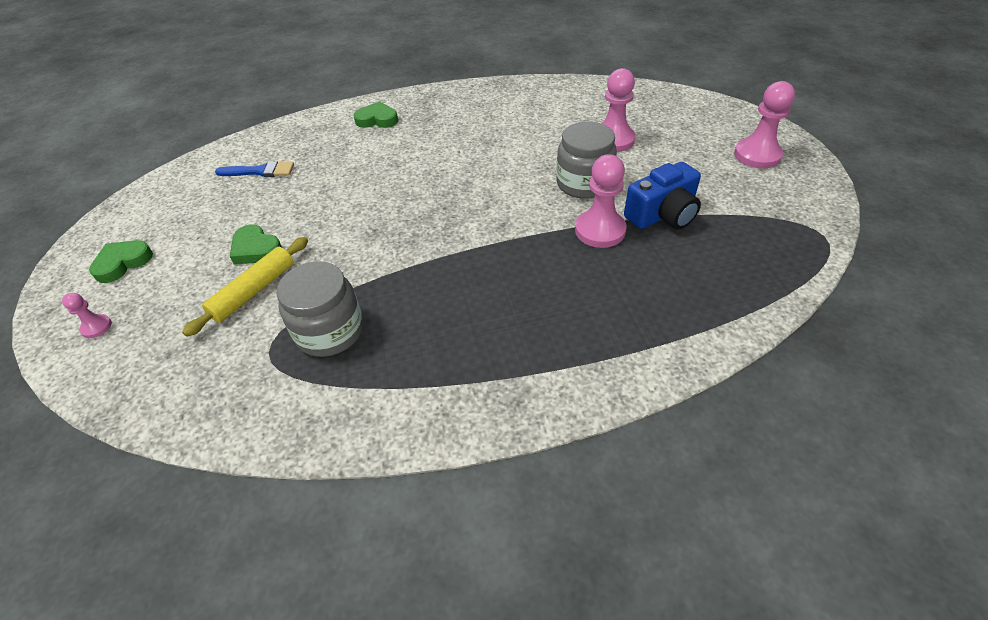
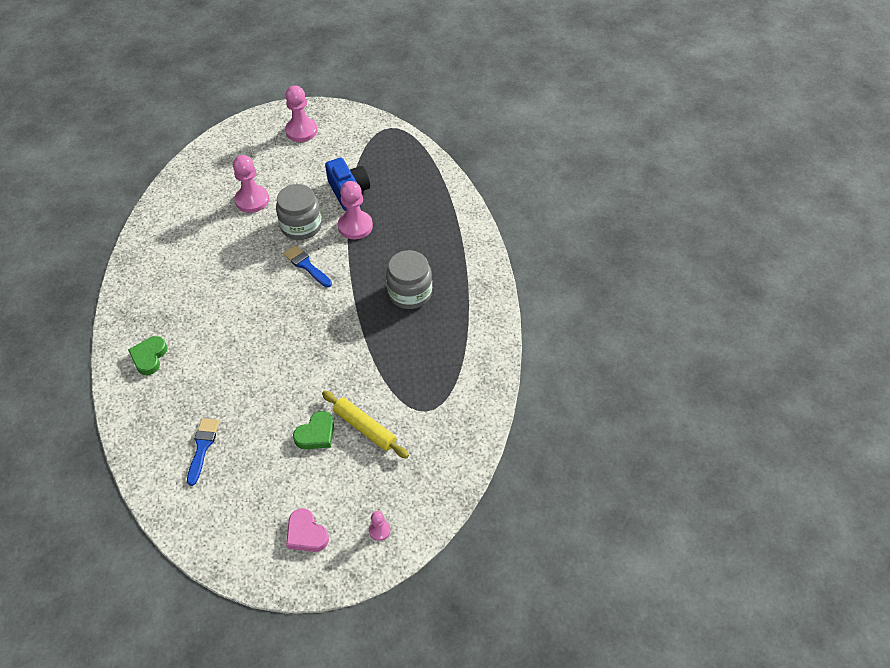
camera: 85 degrees left, 5 degrees up
(123, 263) = (306, 534): green heart -> pink heart
(330, 331) = (415, 377): grey jar -> grey jar (410, 293)
(517, 199) = (306, 265): none -> blue brush

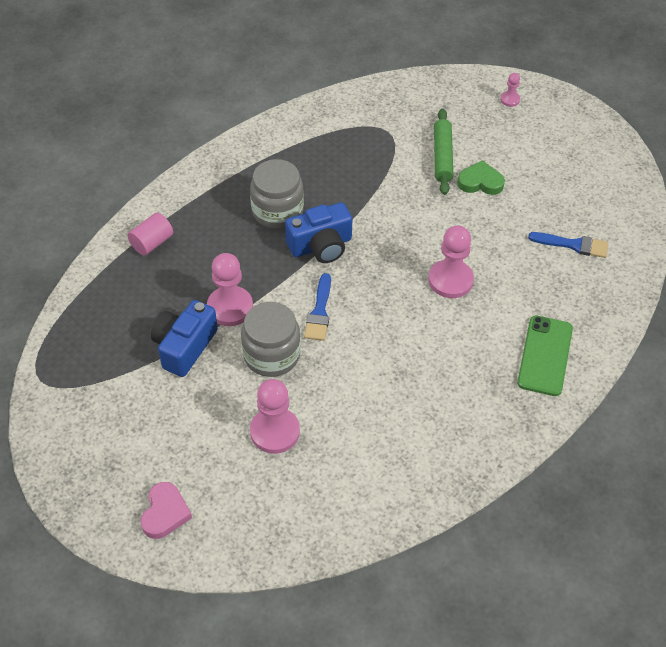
camera: 130 degrees left, 0 degrees up
(149, 357) = (545, 355): green heart -> green phone
(202, 447) = (573, 245): blue brush -> blue brush turned 135 degrees counterclockwise
(301, 131) = (115, 471): pink pawn -> pink pawn (450, 280)
(306, 534) = (558, 135): pink heart -> pink heart (165, 513)
(356, 298) = (321, 246): none -> blue camera
(365, 428) = (442, 156): yellow rolling pin -> green rolling pin
(445, 216) = (152, 243): none -> pink cylinder

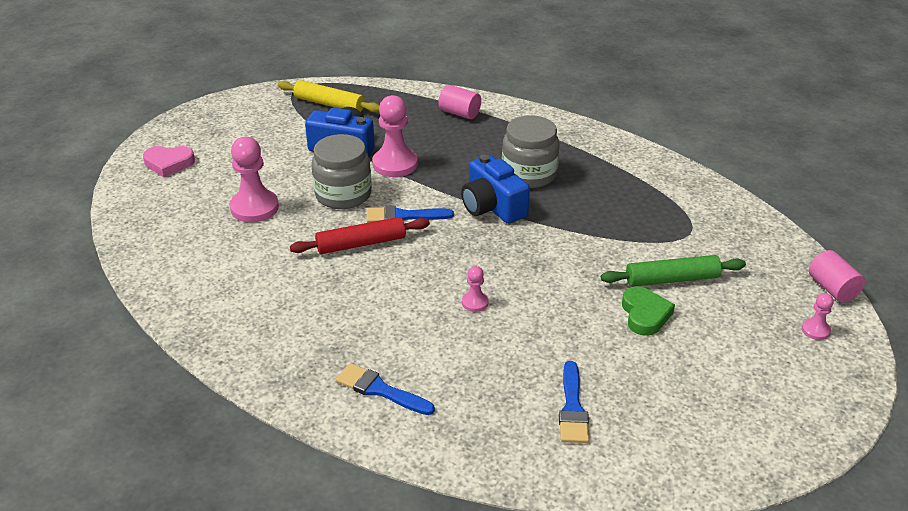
camera: 80 degrees right, 15 degrees down
(90, 352) = (329, 104): none -> yellow rolling pin
(354, 348) = (361, 244): none -> red rolling pin
(450, 280) = (475, 303): pink pawn -> pink pawn, size x0.50
(468, 77) = (832, 289): none -> pink cylinder
(545, 355) = (380, 390): green phone -> blue brush

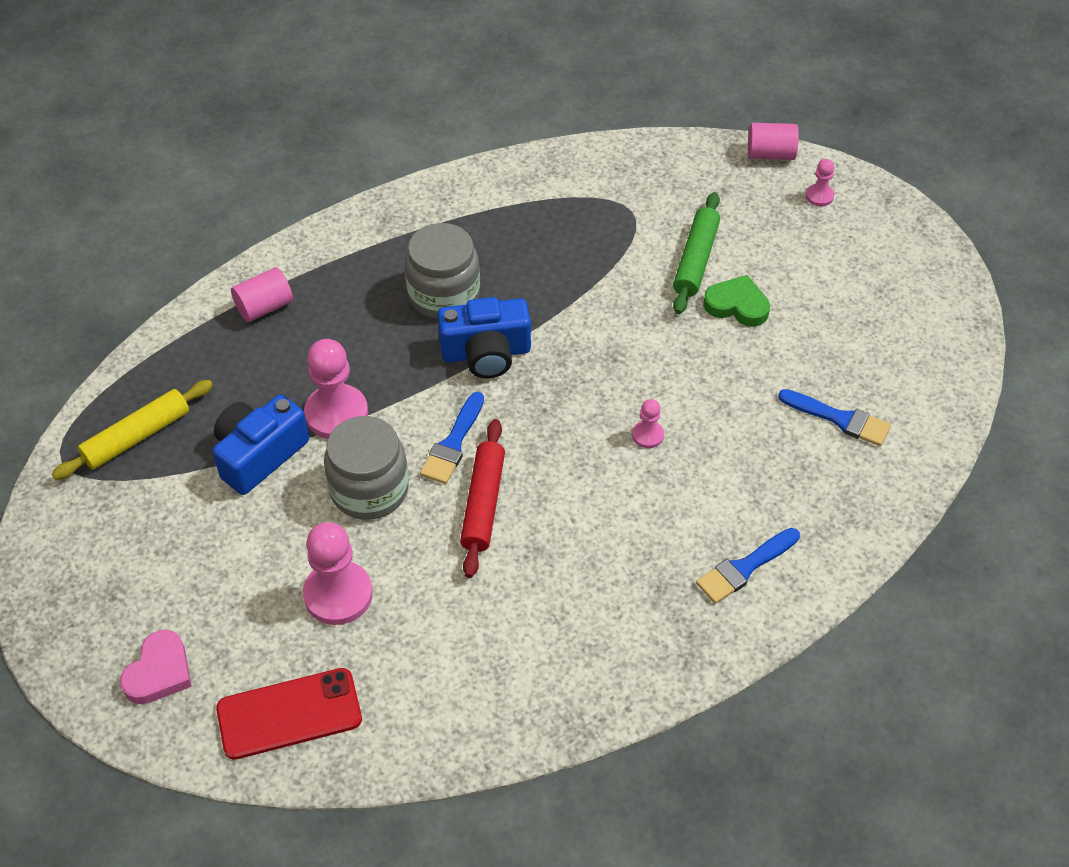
camera: 65 degrees left, 15 degrees up
(158, 217) = (289, 714): none -> red phone

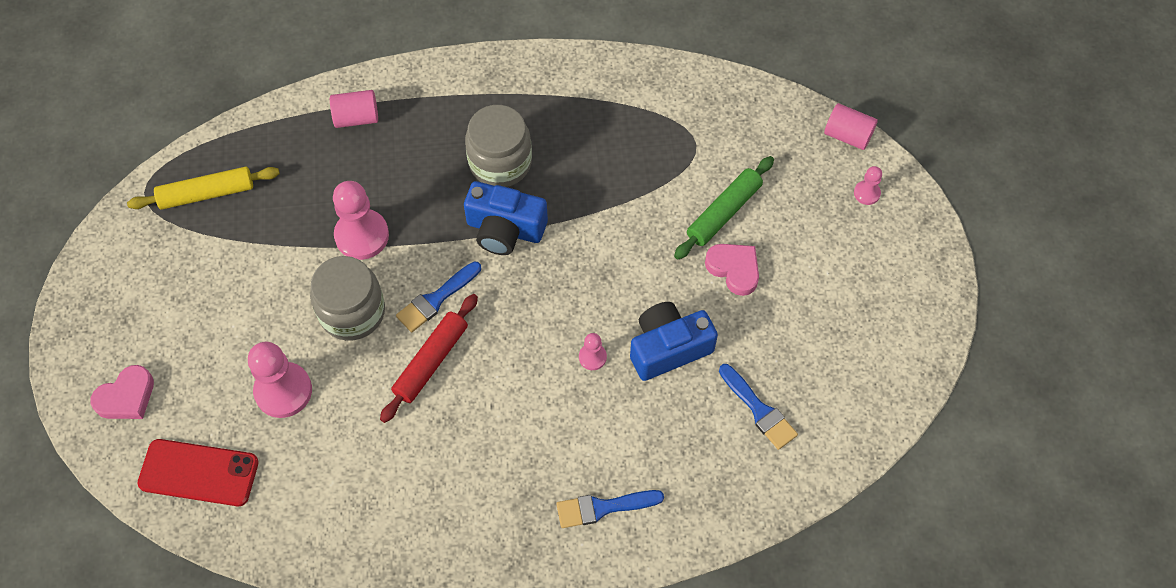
camera: 25 degrees right, 10 degrees up
(259, 455) = (287, 247): blue camera -> blue camera (668, 348)
(737, 305) = (734, 269): green heart -> pink heart

